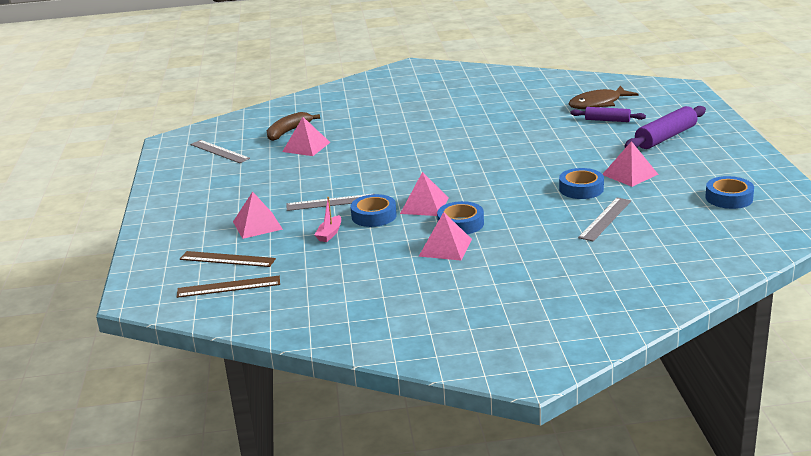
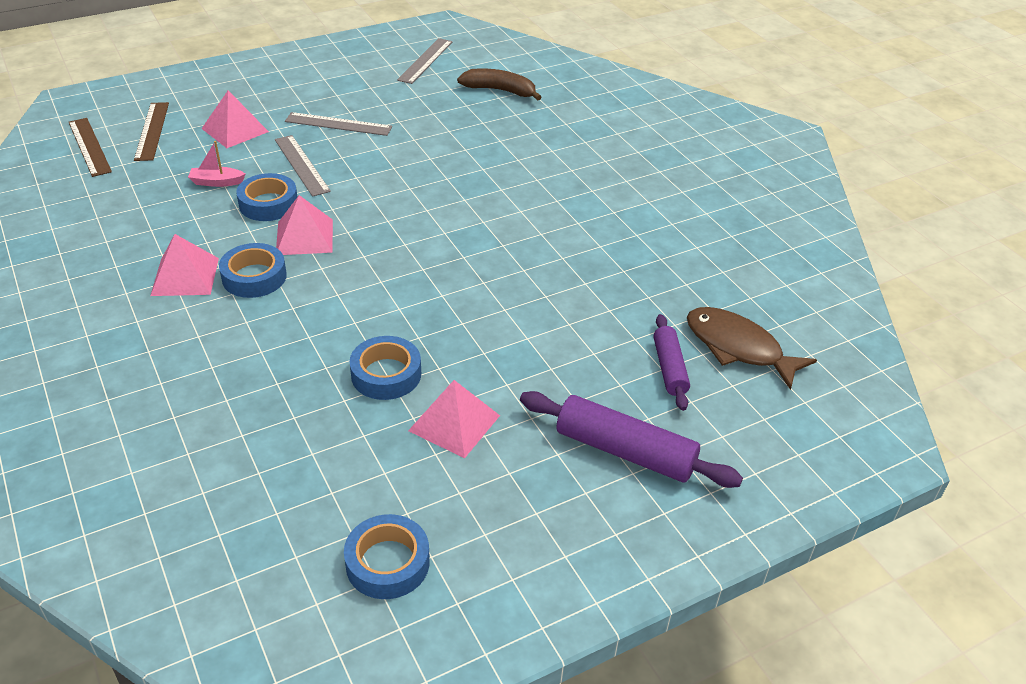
camera: 65 degrees right, 15 degrees up
(306, 147) = (458, 113): pink pyramid -> none
(605, 219) = (285, 414): grey ruler -> grey ruler (338, 124)

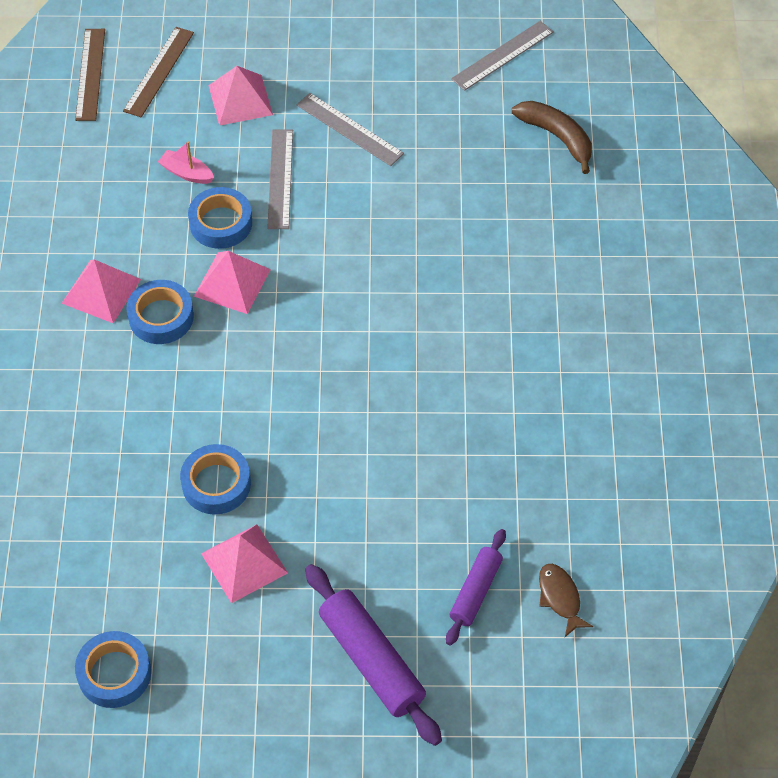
camera: 30 degrees right, 15 degrees up
(738, 348) = (560, 598): brown fish -> brown fish, size x0.56

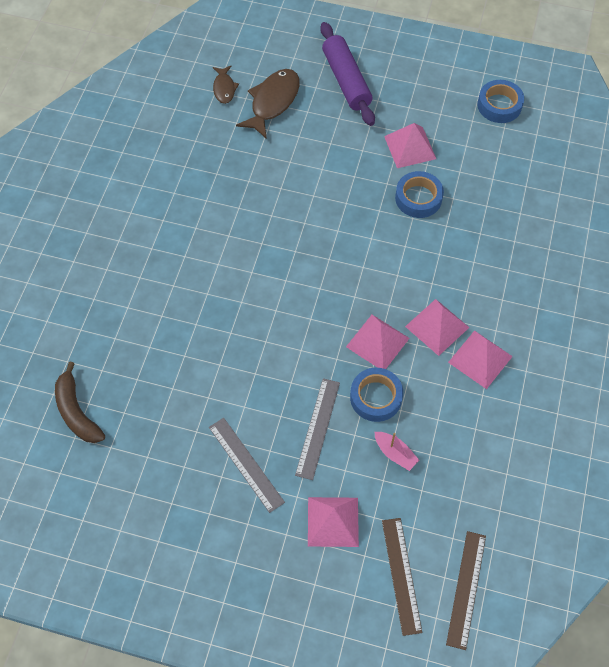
camera: 165 degrees left, 5 degrees up
(159, 71) = (401, 575): brown ruler -> brown ruler turned 45 degrees counterclockwise
(161, 317) = (437, 326): blue tape -> pink pyramid
(475, 591) = (273, 102): purple rolling pin -> brown fish
(502, 55) = (84, 511): grey ruler -> none

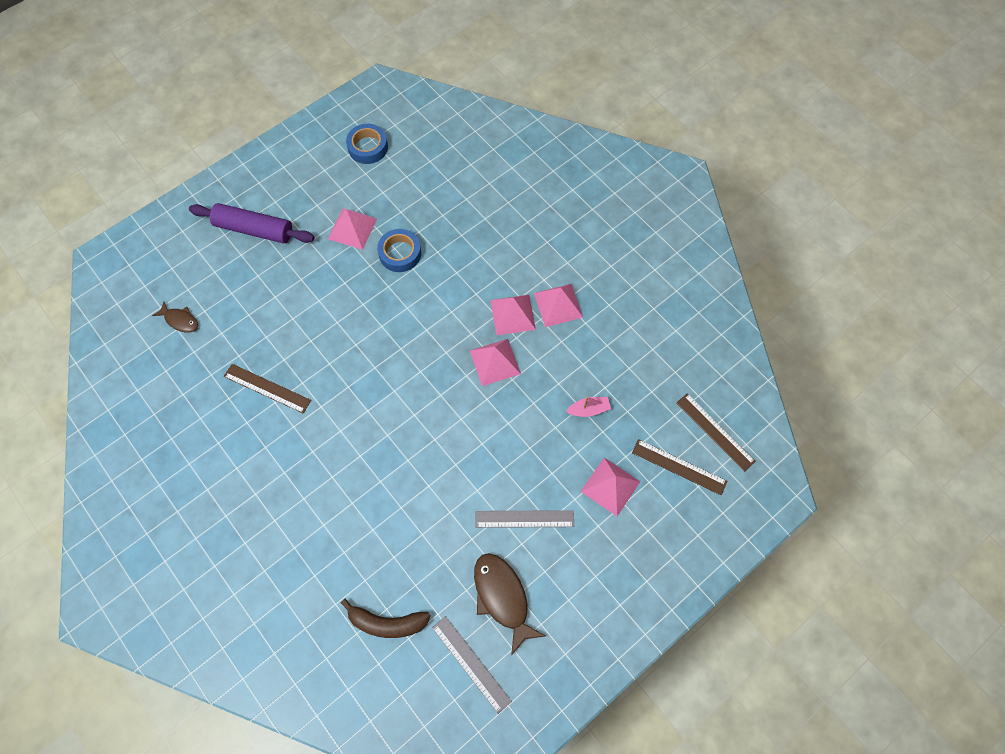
camera: 55 degrees left, 5 degrees up
(214, 186) = (267, 388): none -> brown ruler
(273, 102) = (226, 294): brown fish -> brown fish (502, 597)
(318, 428) = (532, 449): grey ruler -> grey ruler (471, 663)
(376, 397) = (537, 393): blue tape -> none

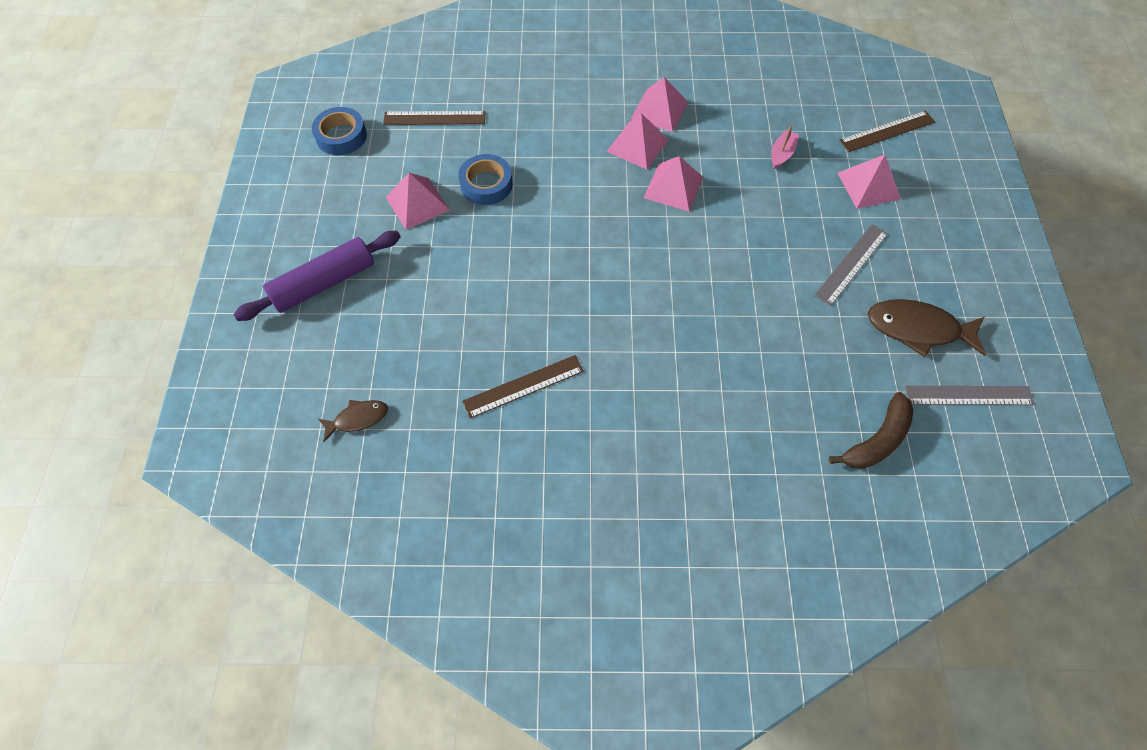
camera: 50 degrees left, 5 degrees down
(715, 431) = (873, 90): brown ruler -> brown ruler (434, 118)

